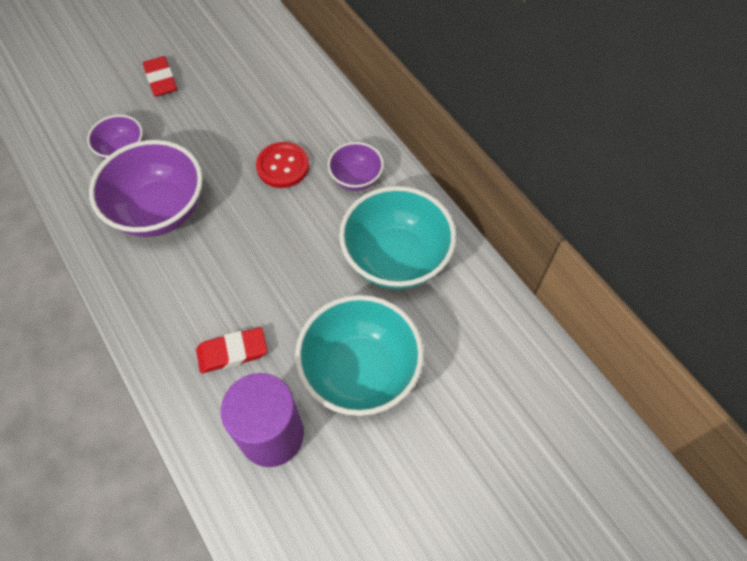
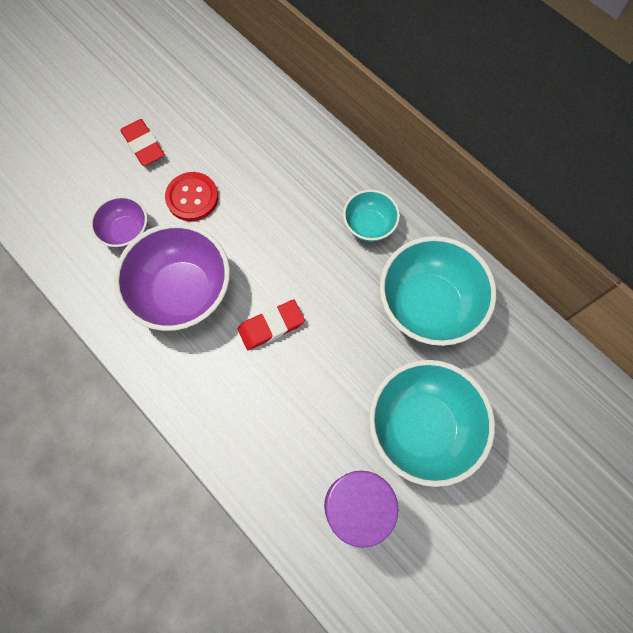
camera: 10 degrees left, 10 degrees up
(232, 352) = (295, 429): red eraser -> red eraser (271, 326)
(283, 166) = (293, 223): red button -> red button (192, 197)
(356, 178) = (369, 225): purple bowl -> turquoise bowl

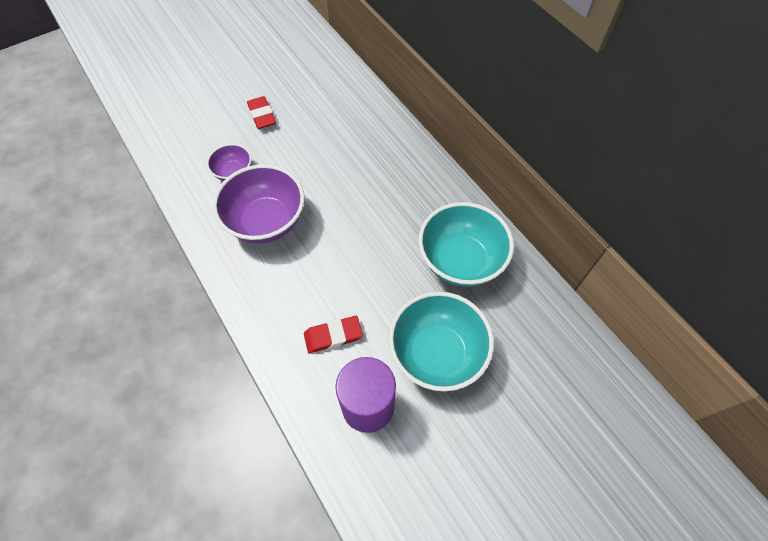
camera: 10 degrees right, 10 degrees down
(192, 197) = (290, 156): red button -> none
(271, 326) = (330, 257): red eraser -> red eraser (333, 336)
(369, 225) = (424, 195): turquoise bowl -> none

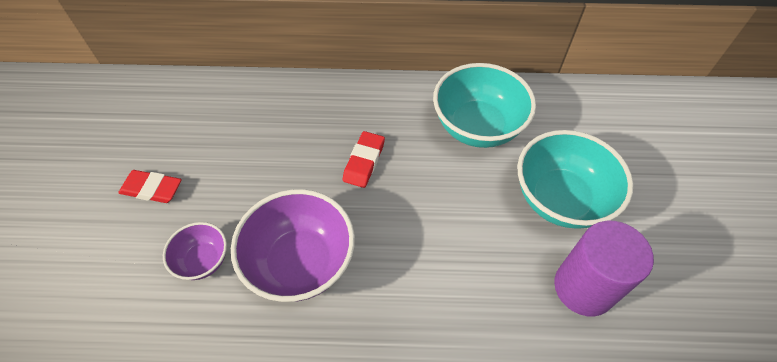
camera: 55 degrees left, 5 degrees down
(333, 336) = (488, 275): red eraser -> red eraser (364, 161)

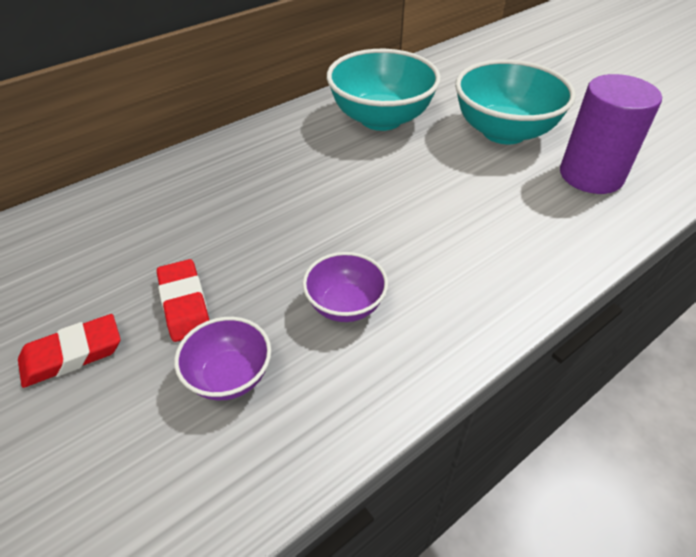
camera: 40 degrees left, 10 degrees down
(300, 262) = (345, 305): purple bowl -> purple bowl, size x0.53
(364, 161) = (309, 192): red eraser -> red eraser (185, 303)

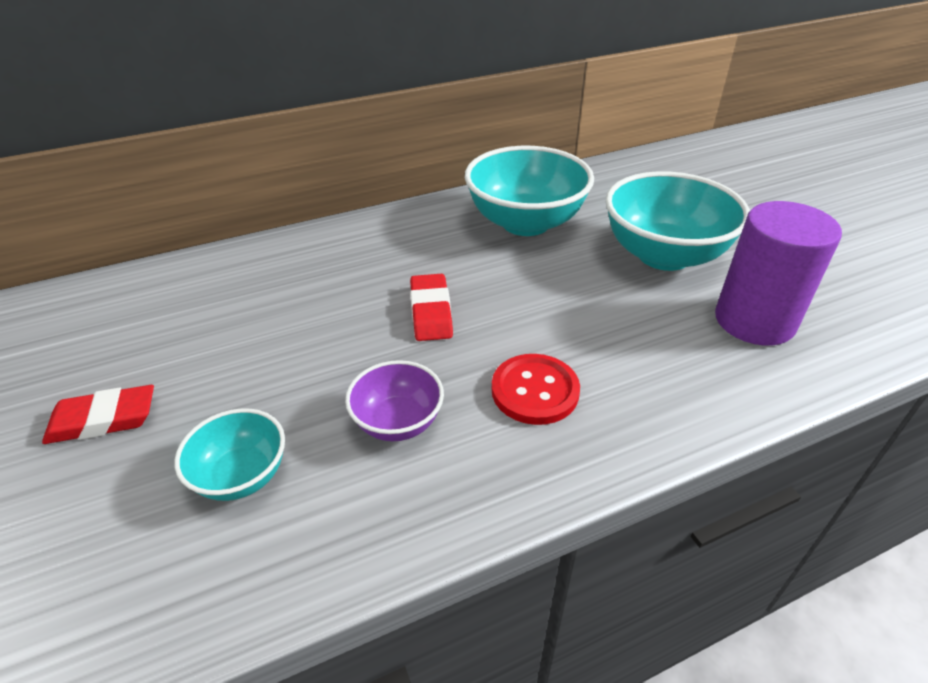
camera: 15 degrees right, 5 degrees down
(185, 303) = (233, 388): red eraser -> red eraser (431, 311)
(229, 376) = (242, 476): purple bowl -> turquoise bowl
(446, 259) = (535, 391): none -> red button

